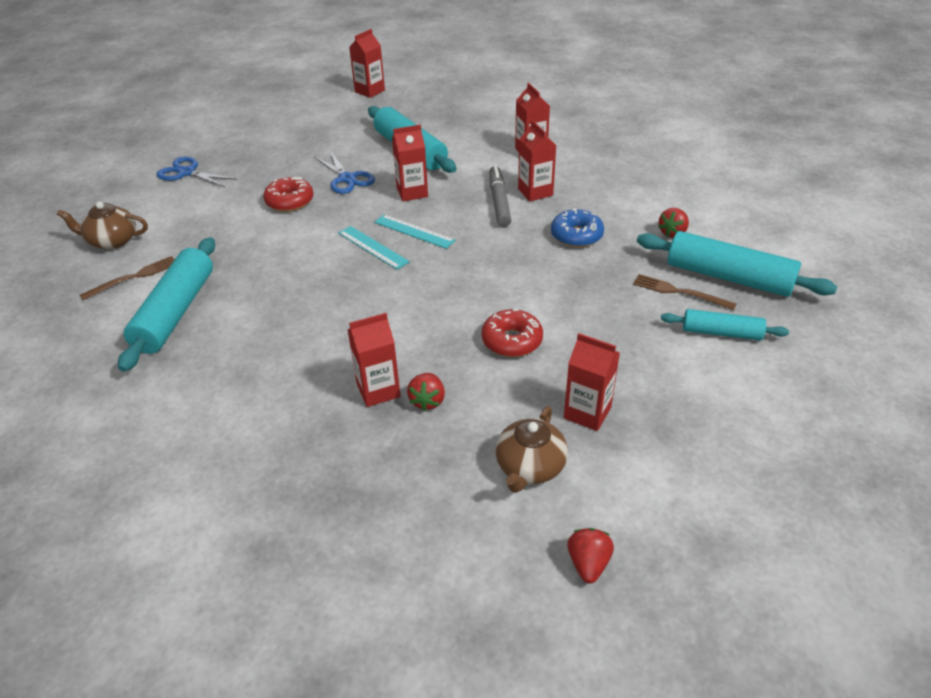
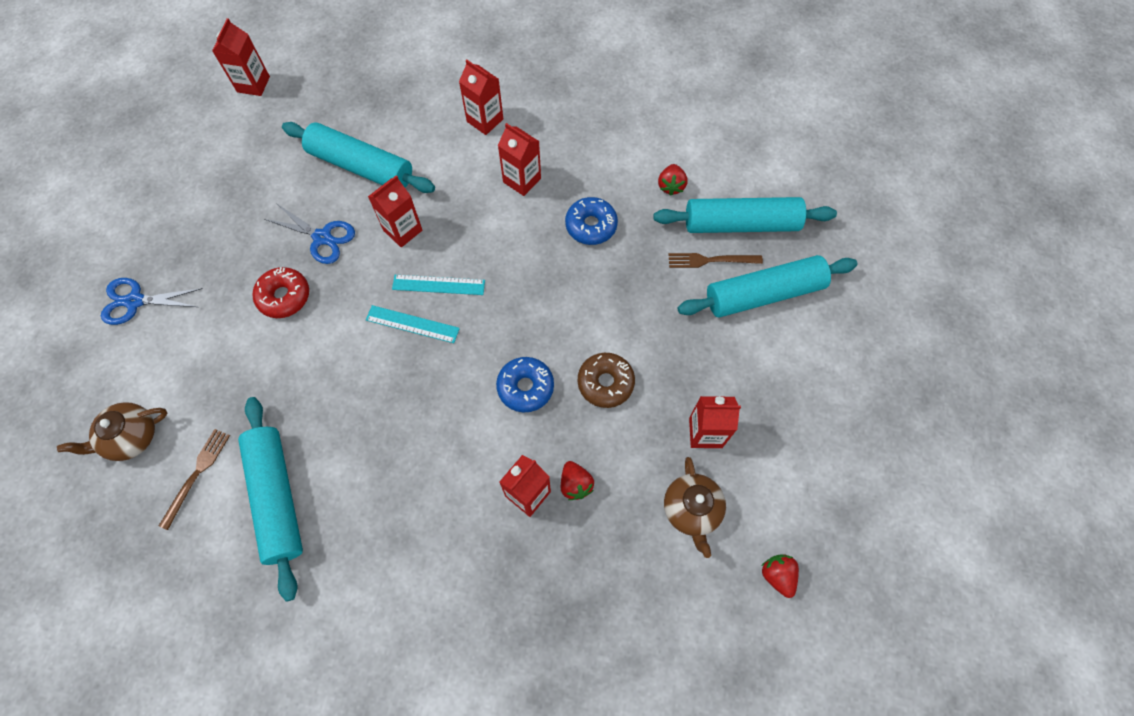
camera: 30 degrees left, 25 degrees up
(435, 318) = (525, 387): none -> blue donut
(499, 201) = (495, 208): grey marker -> none
(512, 341) = (605, 383): red donut -> brown donut
(721, 333) = (764, 294): turquoise rolling pin -> turquoise rolling pin, size x1.72

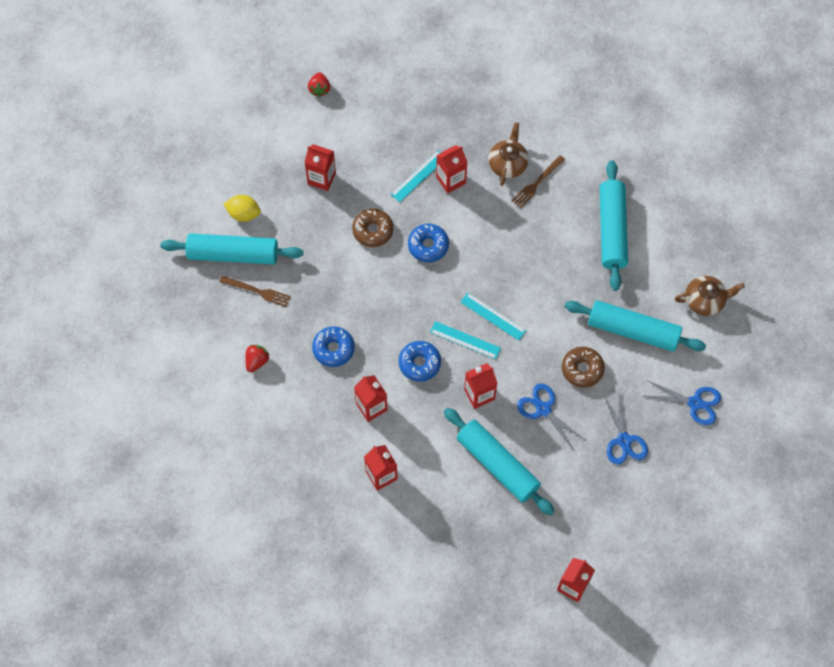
camera: 160 degrees left, 0 degrees up
(196, 475) = (662, 261): brown fork -> brown fork (537, 183)
(219, 234) = (624, 440): none -> blue scissors
(284, 296) = (582, 369): red donut -> brown donut
(484, 241) = (419, 363): none -> blue donut
(575, 484) = (418, 176): red strawberry -> turquoise ruler
(692, 510) = (352, 138): brown teapot -> brown teapot (508, 164)
(741, 223) = (220, 312): turquoise rolling pin -> turquoise rolling pin (633, 331)
(779, 348) = (244, 214): none -> yellow lemon

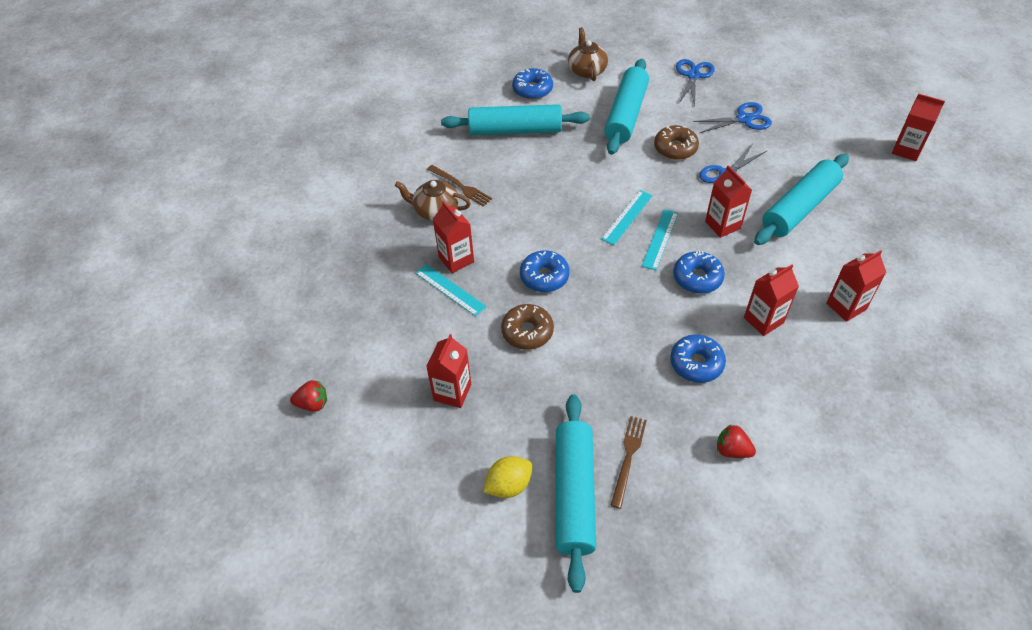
camera: 90 degrees left, 15 degrees down
(244, 214) = (509, 485): yellow lemon -> yellow lemon turned 45 degrees clockwise
(673, 247) = (532, 89): none -> blue donut

